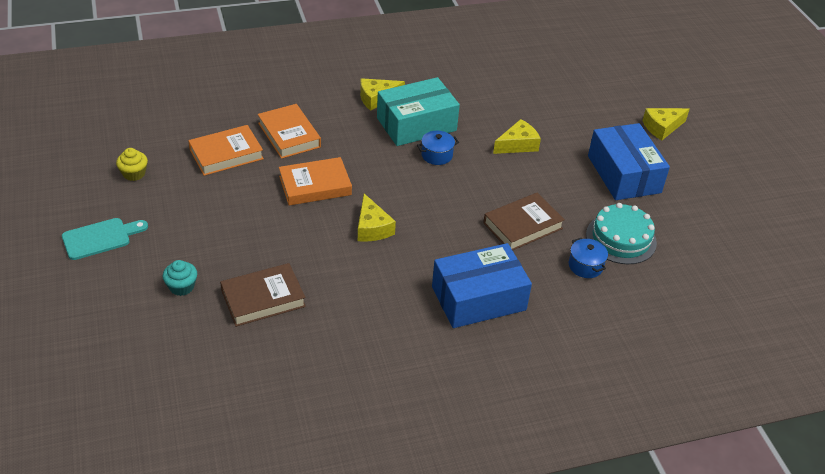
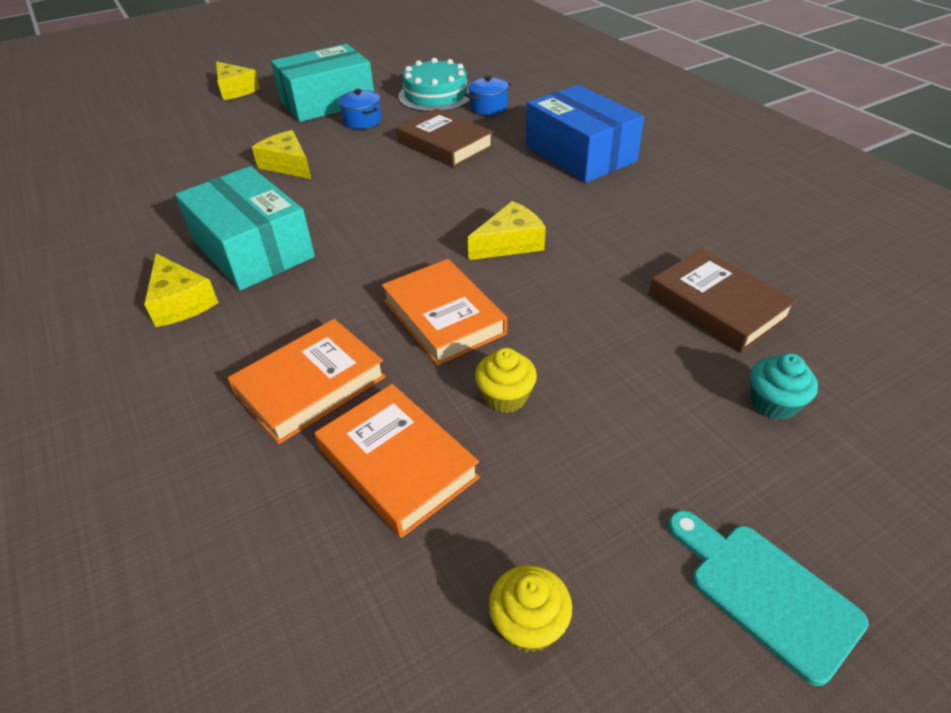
camera: 100 degrees left, 0 degrees up
(244, 194) = (505, 397): none -> yellow cupcake
(437, 155) = (327, 219): blue pot -> blue pot (362, 121)
(624, 174) = (327, 102): blue box -> turquoise box

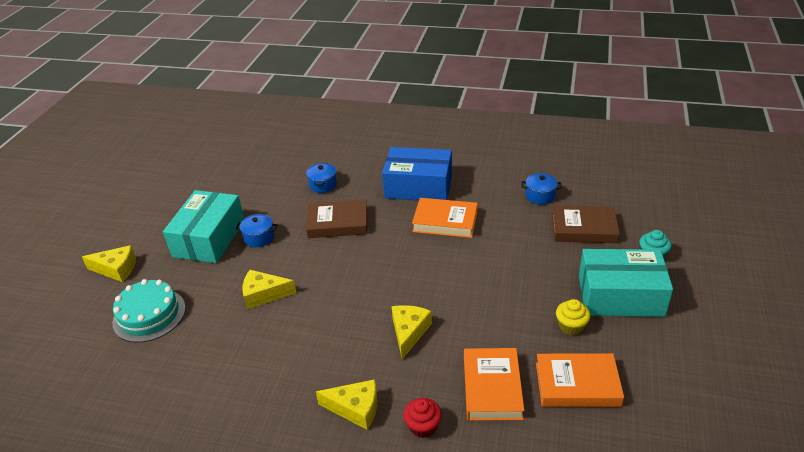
camera: 45 degrees left, 5 degrees down
(194, 364) = (423, 426): none -> red cupcake
(253, 249) = (340, 353): turquoise box -> turquoise box (620, 296)
(436, 95) = (276, 194): turquoise cake -> turquoise cake (149, 315)
(443, 317) = (494, 313): orange book -> orange book (445, 221)
(510, 243) = (463, 257): yellow cheese -> yellow cheese (409, 332)
(529, 623) = (695, 392): yellow cupcake -> none
(716, 238) = (540, 196): none -> blue pot
(765, 592) = (732, 322): turquoise cutting board -> none

